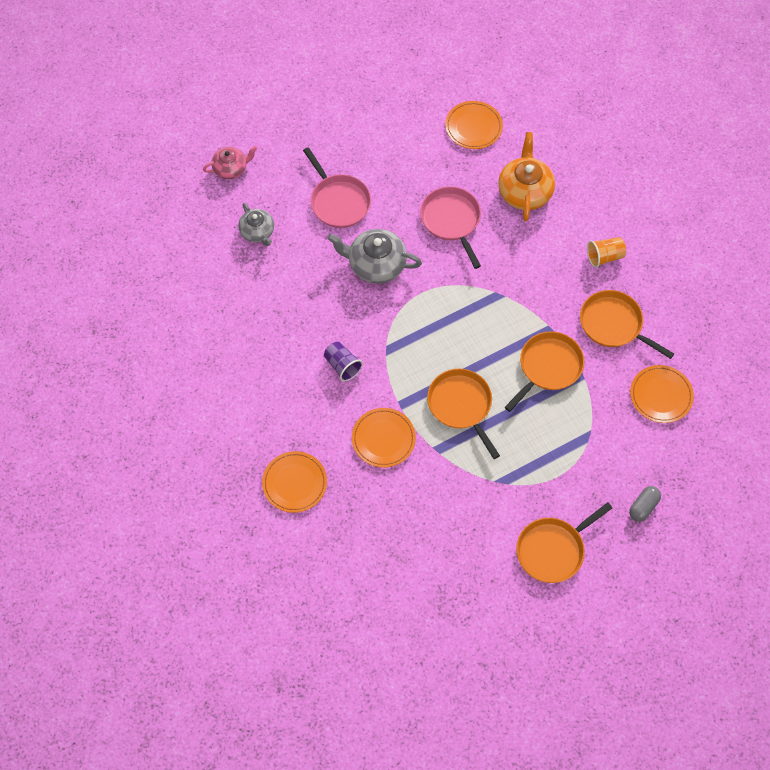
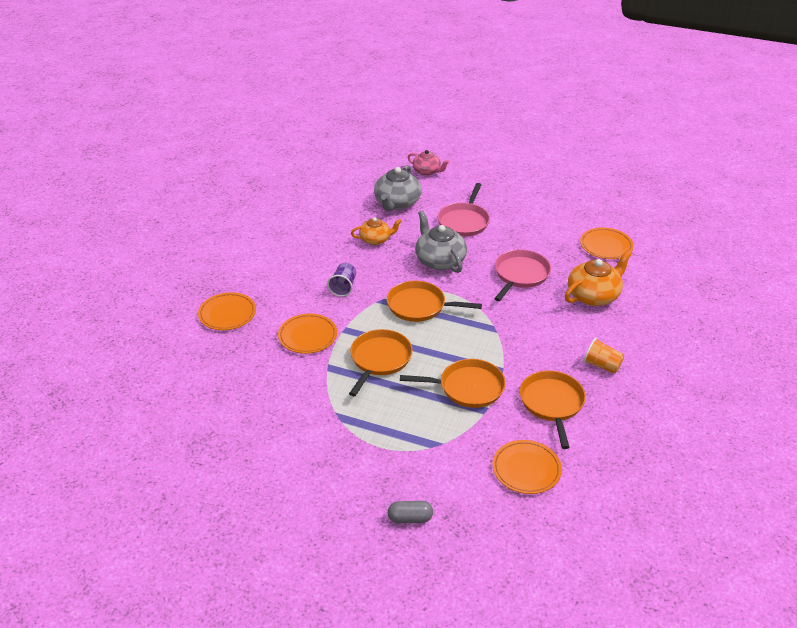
camera: 50 degrees right, 25 degrees down
(257, 232) = (397, 203): grey teapot -> grey teapot, size x1.60
(297, 291) = (375, 239): none -> orange teapot
(553, 550) = (309, 481): orange pan -> orange pan (419, 306)

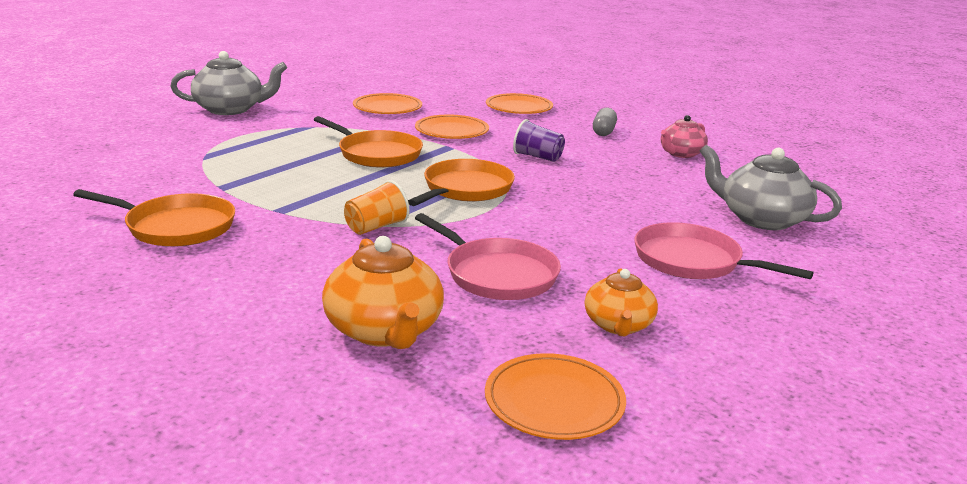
camera: 105 degrees right, 15 degrees down
(375, 239) = (649, 189): orange teapot -> orange teapot (618, 325)
(410, 518) = (130, 132): grey capsule -> grey capsule (603, 132)
(427, 171) = (888, 262): pink teapot -> pink teapot (681, 153)
(439, 260) = (573, 220): grey teapot -> grey teapot (230, 109)
(468, 387) = (273, 186): orange pan -> none
(526, 469) = (99, 188): orange plate -> orange plate (387, 108)
(602, 365) = (199, 284): orange cup -> orange cup (376, 227)

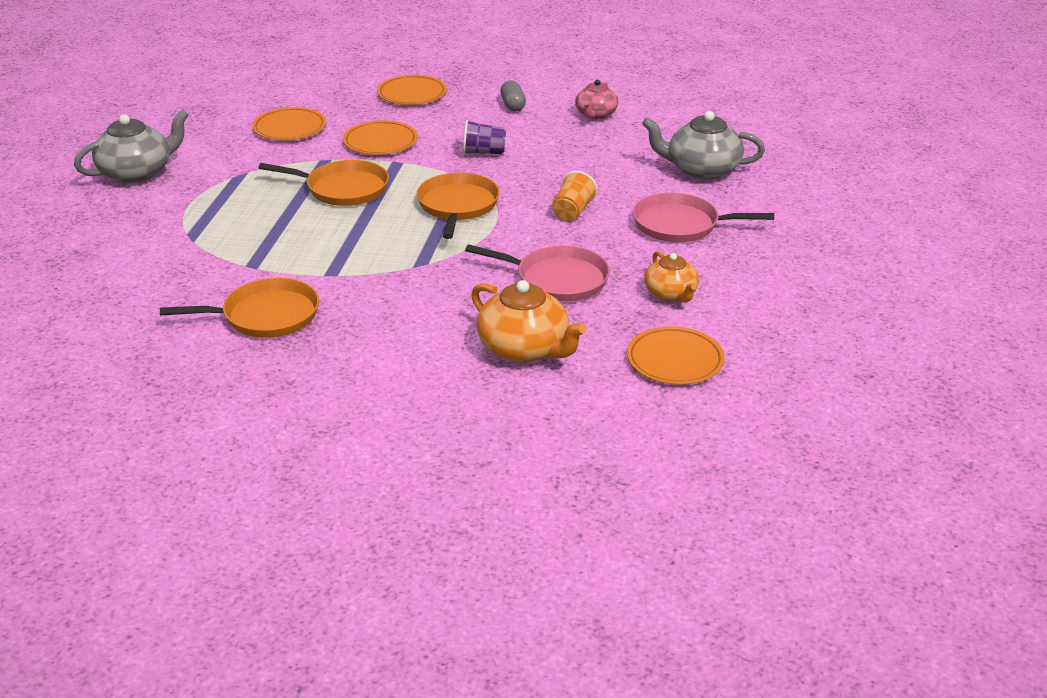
camera: 25 degrees left, 10 degrees up
(376, 227) = (426, 266): orange cup -> orange cup (572, 211)

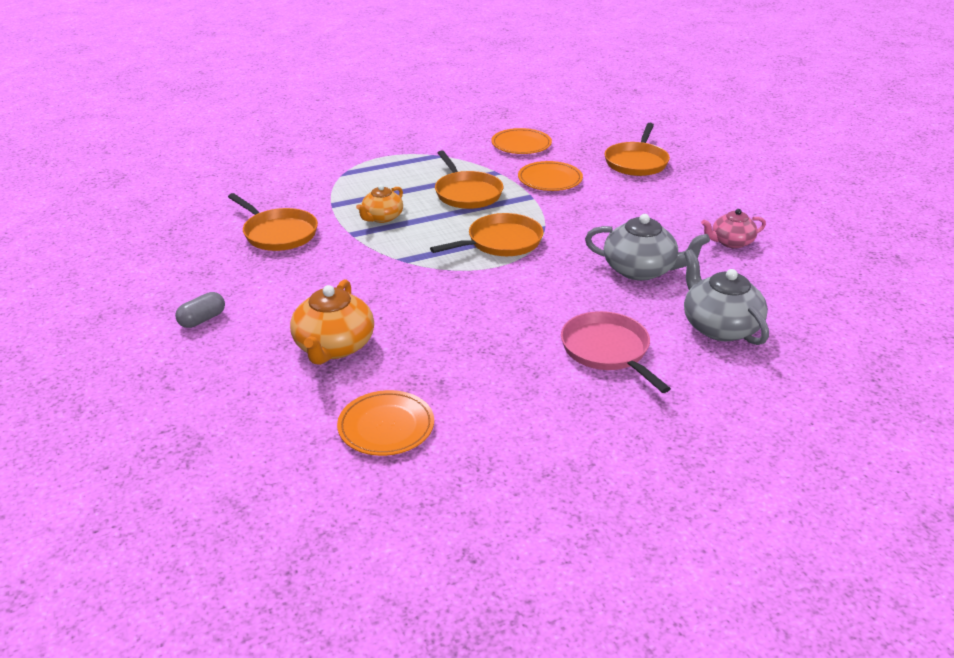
camera: 55 degrees right, 0 degrees up
(137, 172) = (399, 127): grey teapot -> grey teapot (640, 270)
(412, 94) = (636, 162): orange plate -> orange pan
(483, 152) = (594, 221): purple cup -> none
(513, 105) = (685, 204): grey capsule -> grey capsule (202, 319)
(557, 279) = (447, 324): pink pan -> none
(572, 211) = (558, 291): orange cup -> none
(671, 294) = (488, 387): orange teapot -> orange teapot (382, 217)

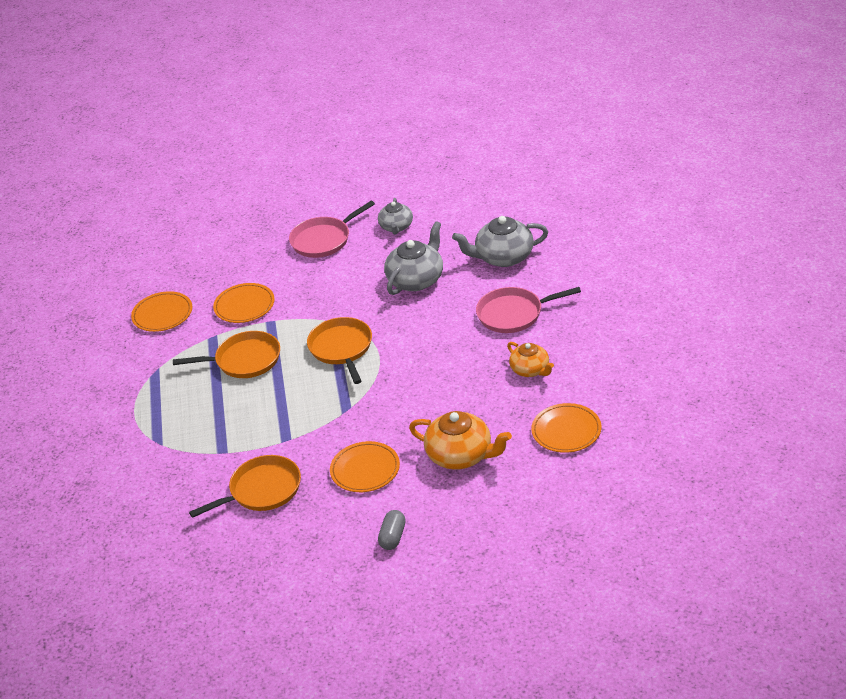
camera: 70 degrees left, 5 degrees up
(202, 319) = (393, 537): grey capsule -> grey capsule turned 45 degrees clockwise
(308, 286) = (365, 470): none -> orange plate
(382, 217) = (264, 419): orange teapot -> orange teapot (530, 370)
(636, 162) = (239, 249): orange pan -> none
(679, 203) = (323, 240): none -> pink pan
(731, 242) = (396, 227): pink teapot -> grey teapot

